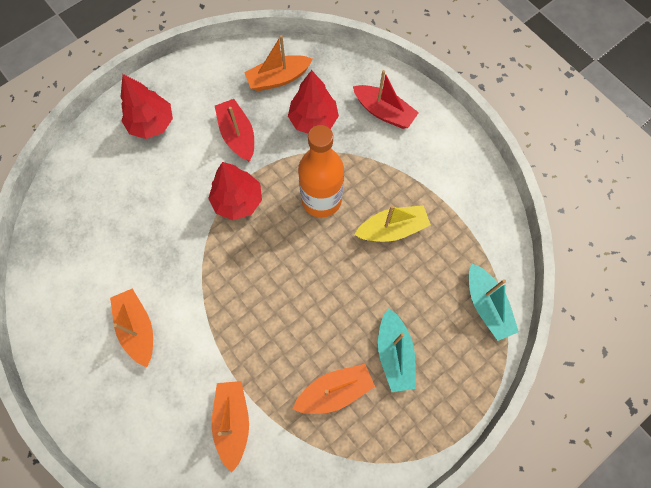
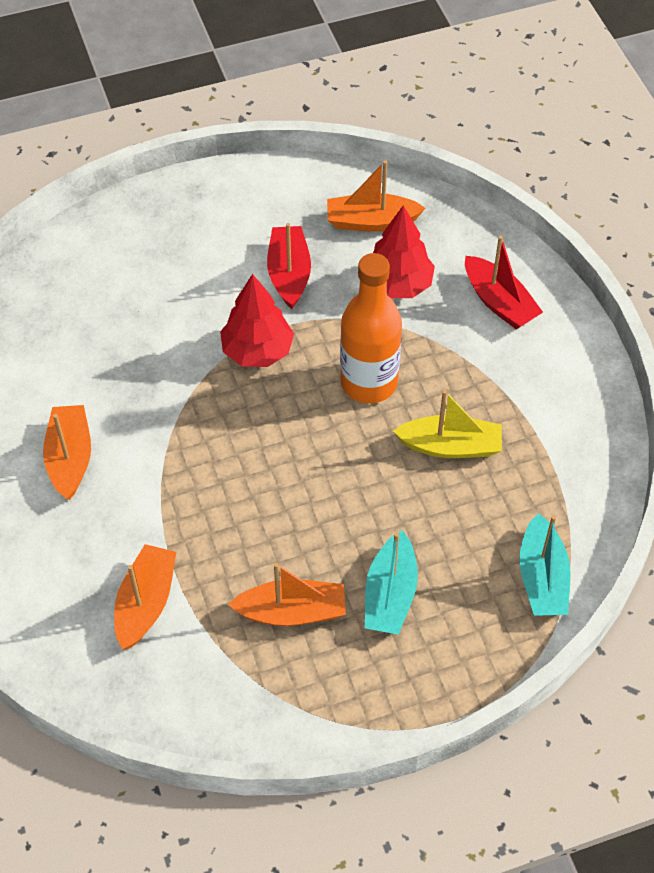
camera: 20 degrees right, 15 degrees down
(152, 123) = (183, 228): red tree -> none

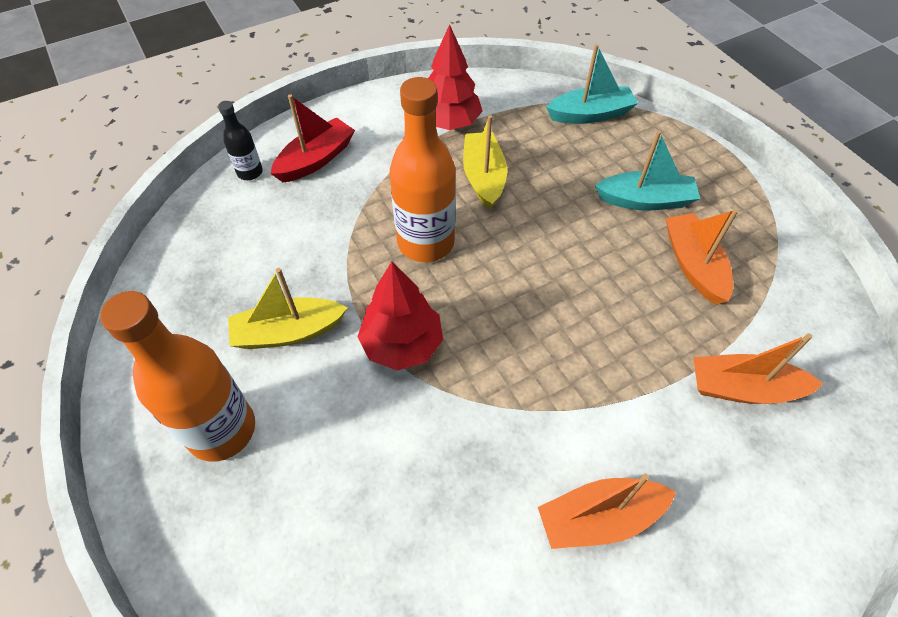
camera: 100 degrees left, 0 degrees up
(210, 232) = (221, 430): none -> orange bottle
(289, 274) = (288, 332): red boat -> yellow boat
(371, 221) = (210, 267): orange boat -> none
(398, 284) = (299, 234): red tree -> red tree (449, 123)
(488, 249) = (250, 172): none -> black bottle

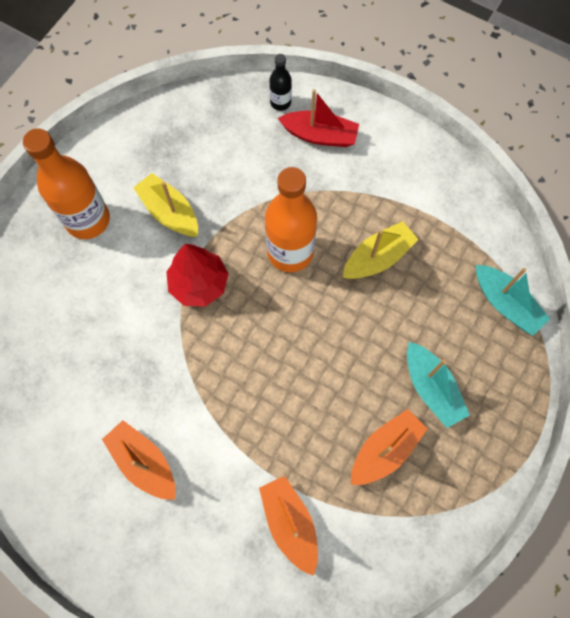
camera: 60 degrees right, 15 degrees up
(449, 123) = (420, 202): red tree -> none

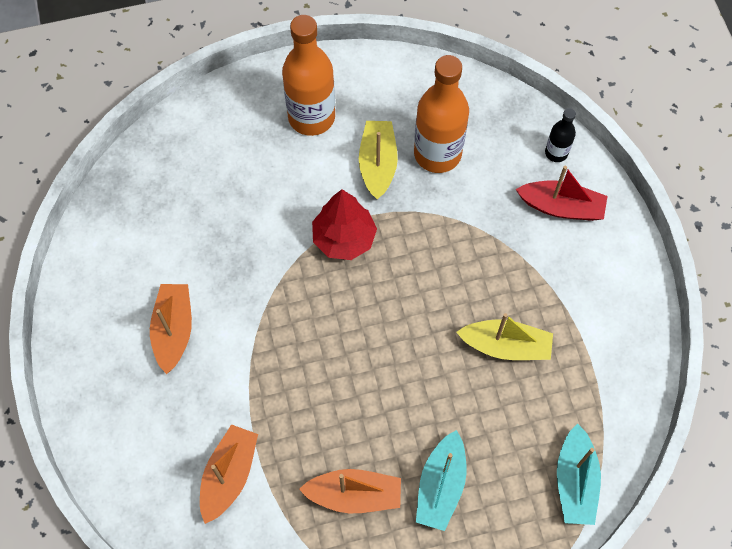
camera: 45 degrees right, 5 degrees down
(290, 252) = (439, 277): orange bottle -> orange bottle (437, 154)
(320, 135) = (561, 207): red boat -> red boat turned 45 degrees counterclockwise

